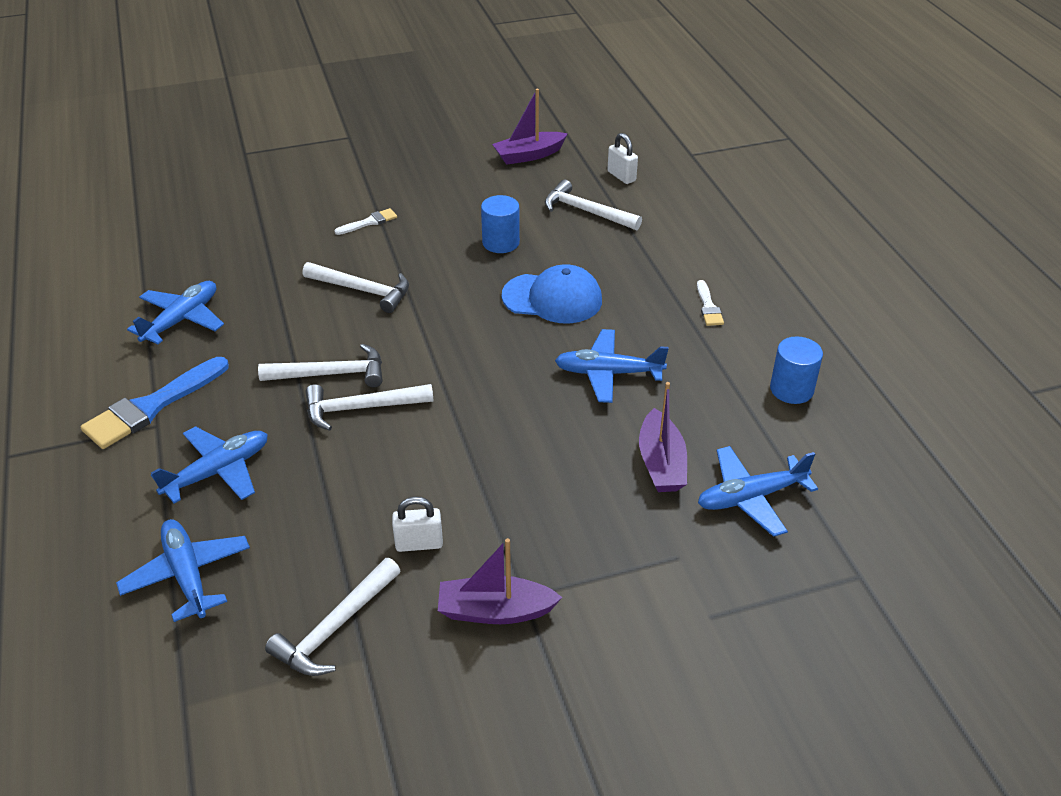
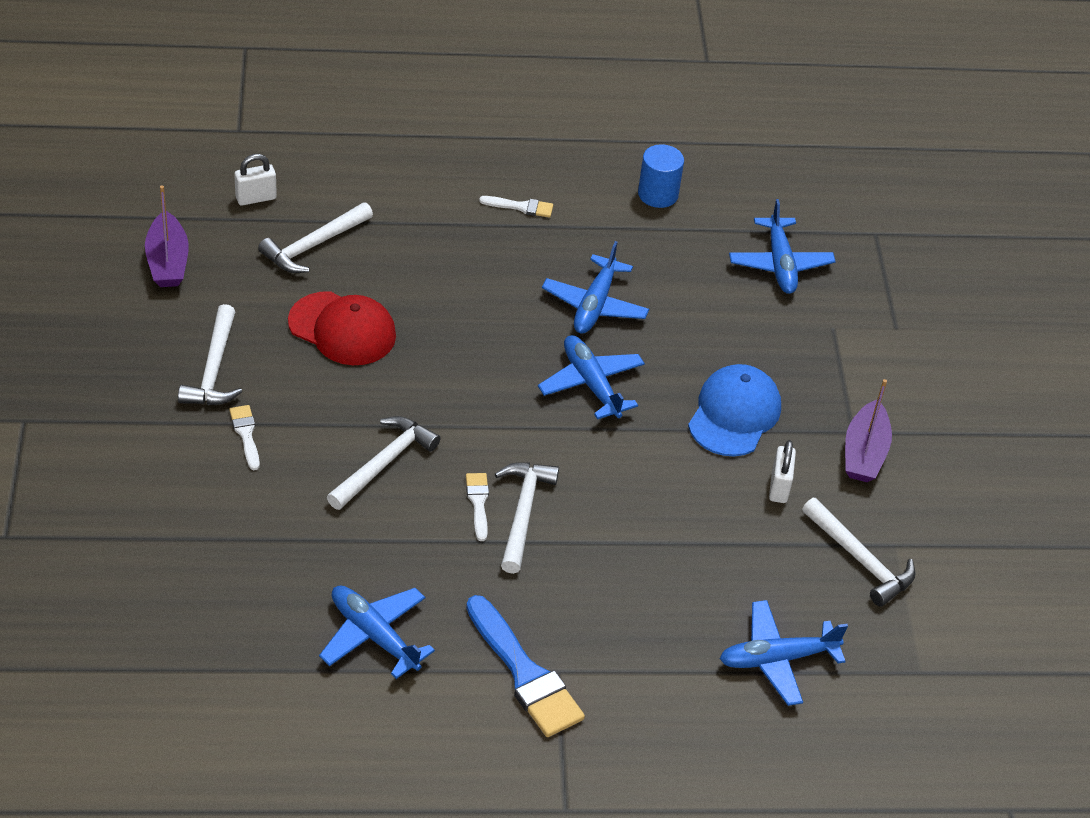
camera: 80 degrees left, 5 degrees up
(218, 472) = (645, 623): blue plane -> blue plane (591, 384)
(335, 347) = (478, 503): none -> white brush
(361, 408) = (585, 497): white hammer -> white hammer (214, 369)
(501, 243) = (342, 329): blue cylinder -> red cap
(552, 298) = (462, 313): blue cap -> blue cap (734, 414)
(661, 463) = (725, 305): purple boat -> none

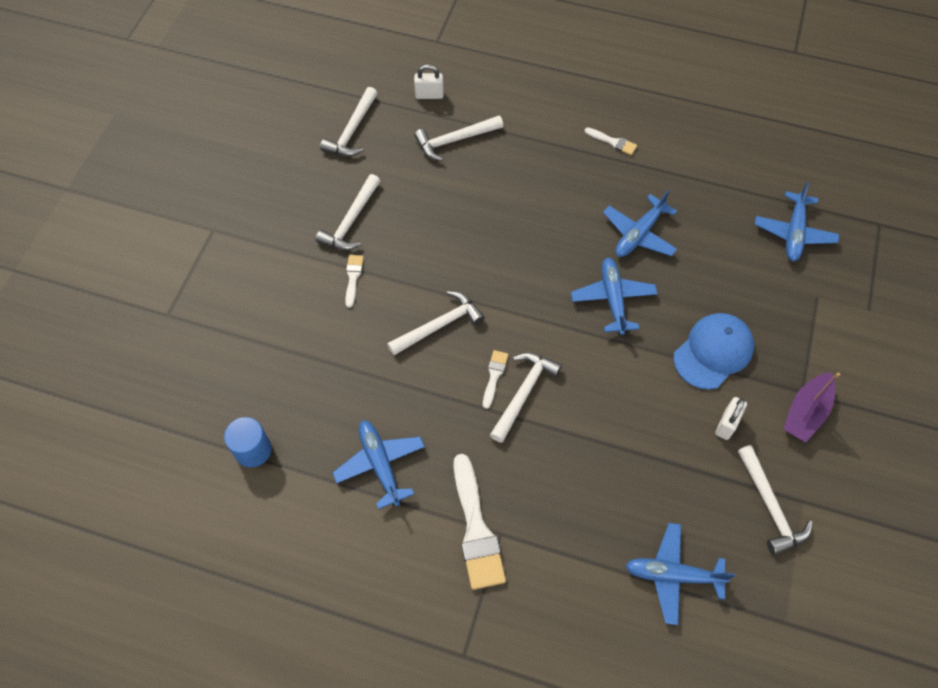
camera: 25 degrees right, 15 degrees up
(168, 261) = (352, 131): purple boat -> white hammer
(342, 329) = (450, 211): red cap -> none
(524, 673) = (476, 528): blue brush -> white brush
(658, 194) = (719, 153): blue cylinder -> blue cylinder (253, 450)

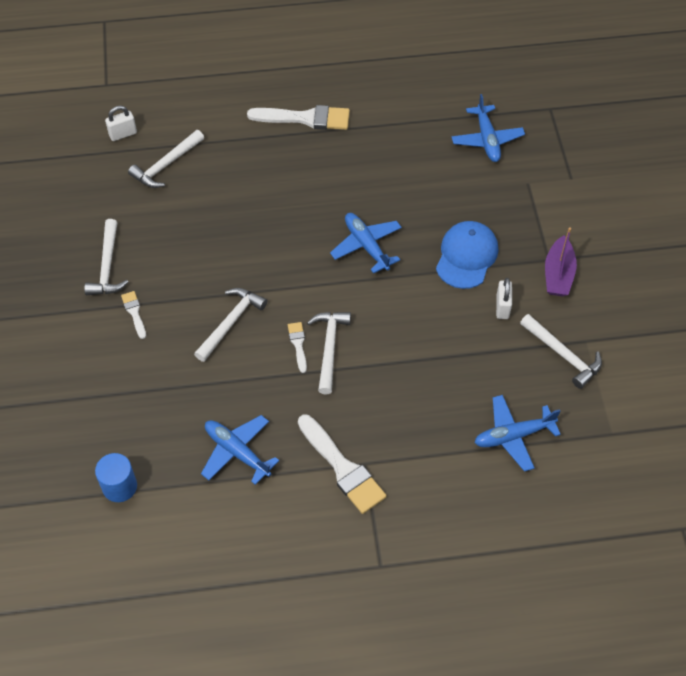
camera: 25 degrees left, 5 degrees down
(352, 131) = (67, 189): white hammer -> none
(612, 142) = (305, 118): white brush -> white brush, size x2.01
(639, 234) = (363, 186): blue plane -> none

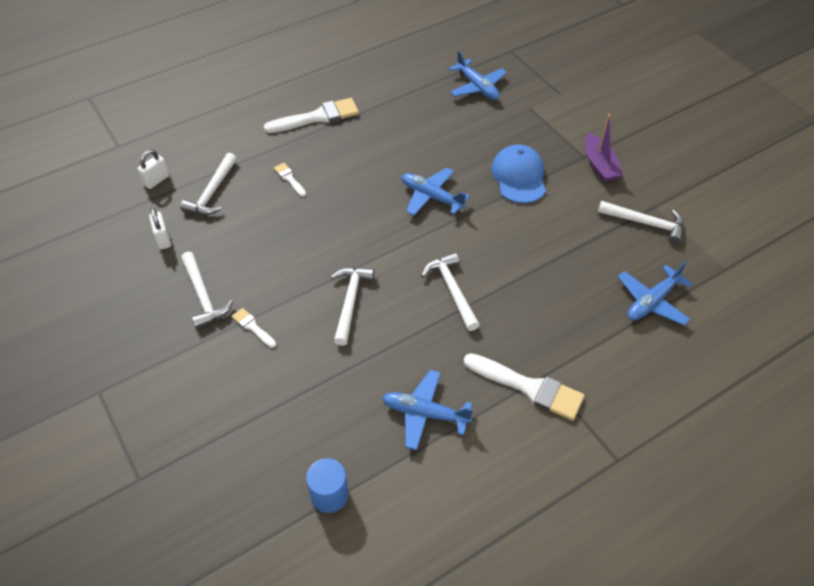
camera: 25 degrees left, 5 degrees down
(298, 344) = (423, 297): white brush -> white brush (289, 179)
(502, 307) = (573, 205): white padlock -> white padlock (163, 239)

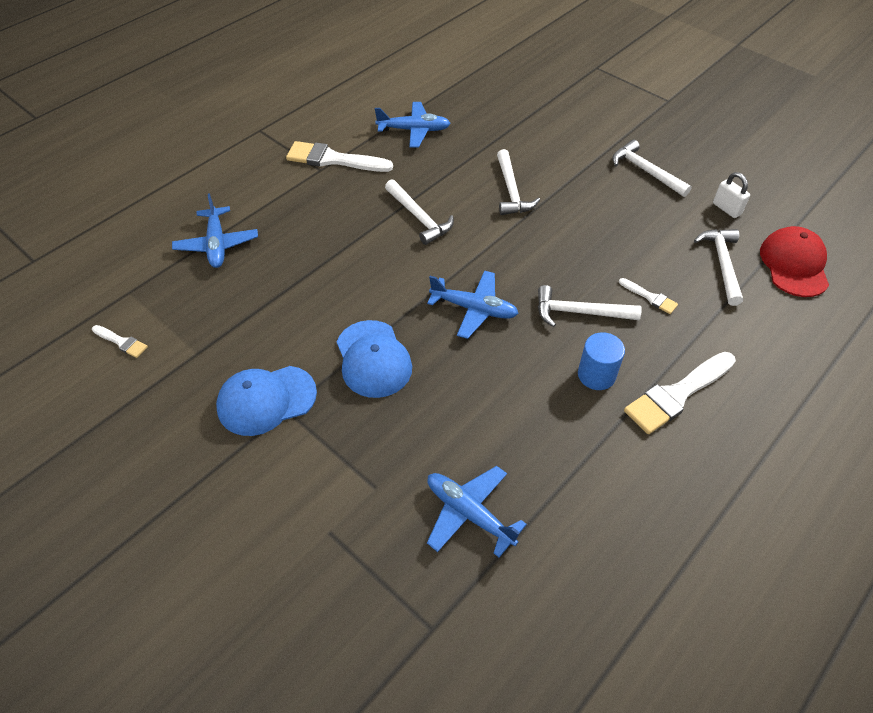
camera: 165 degrees right, 0 degrees up
(156, 180) = (794, 264): white padlock -> red cap
(253, 327) = (584, 158): white brush -> white brush (121, 342)
(329, 495) = (464, 81): blue cylinder -> blue cylinder (596, 375)
(599, 165) = (266, 400): purple boat -> blue cap
(646, 223) = (212, 327): white hammer -> white hammer (579, 312)
(652, 301) = (217, 244): blue plane -> blue plane turned 135 degrees clockwise

